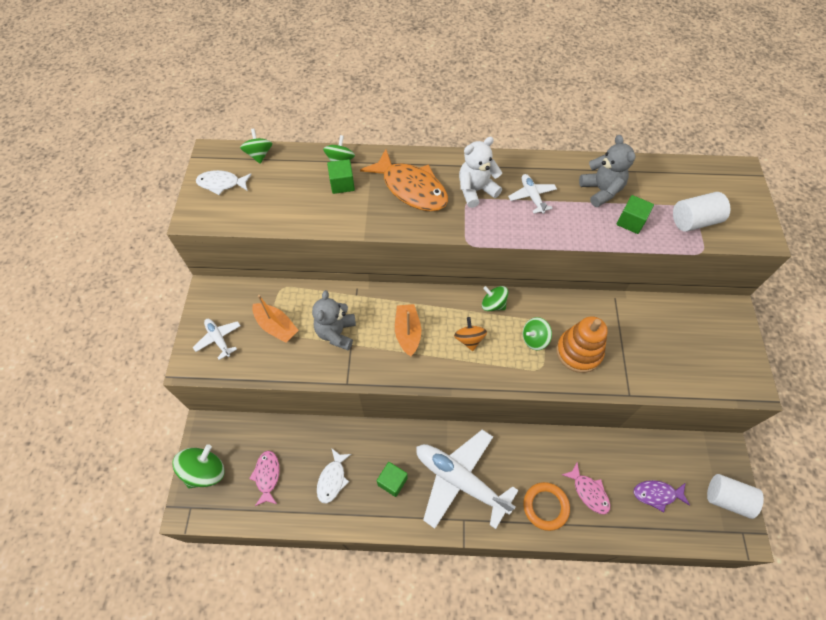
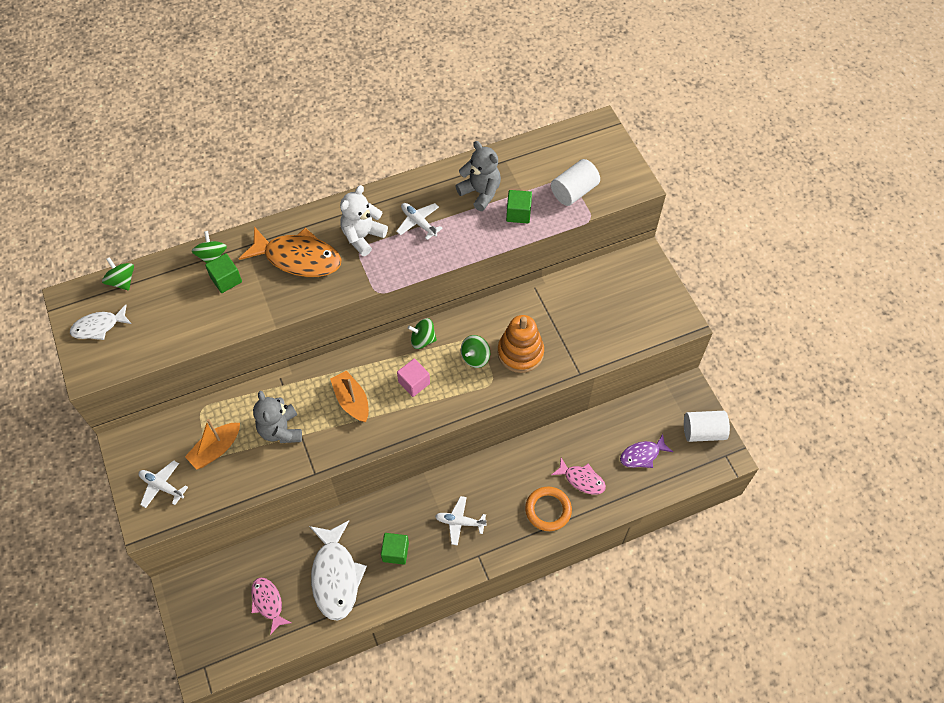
camera: 25 degrees left, 0 degrees up
(205, 471) = (201, 627): green spinning top -> none
(276, 327) = (216, 449): orange boat -> orange boat turned 120 degrees clockwise
(332, 479) = (335, 576): white fish -> white fish, size x1.76
(460, 480) = (460, 522): white plane -> white plane, size x0.46
(469, 339) = (414, 383): orange spinning top -> pink cube

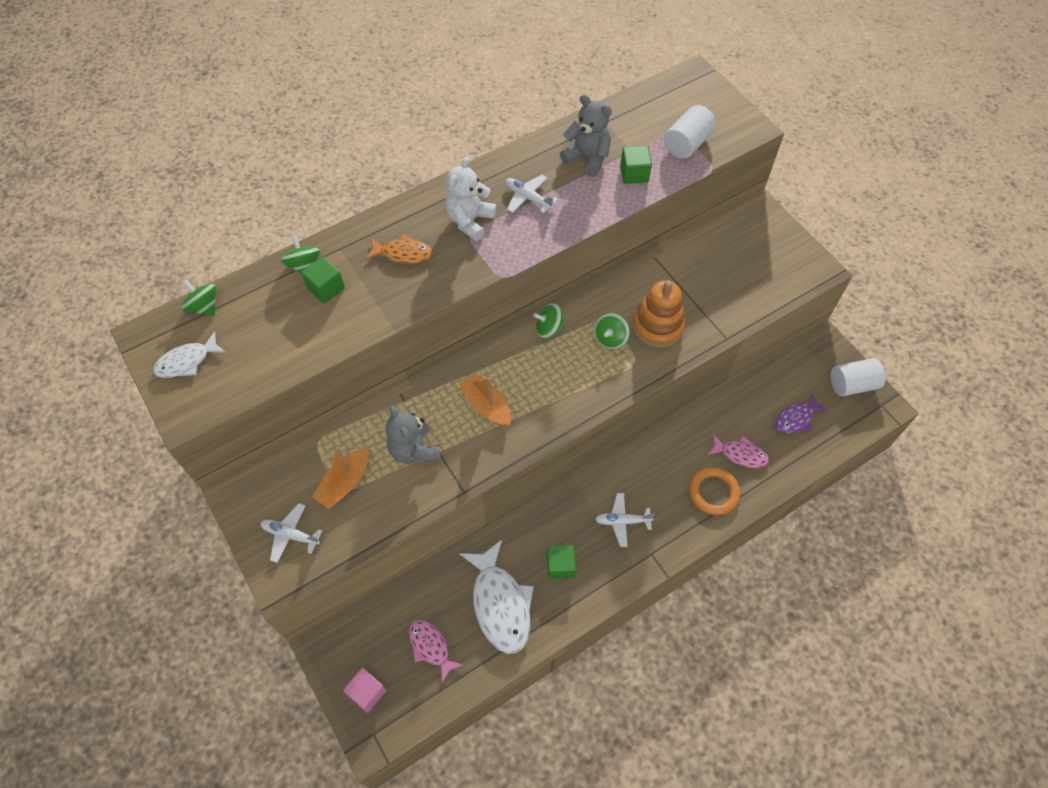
camera: 10 degrees left, 0 degrees up
(298, 258) = (403, 253): orange fish -> orange fish, size x0.57
(414, 383) = (550, 375): pink cube -> pink cube (367, 692)

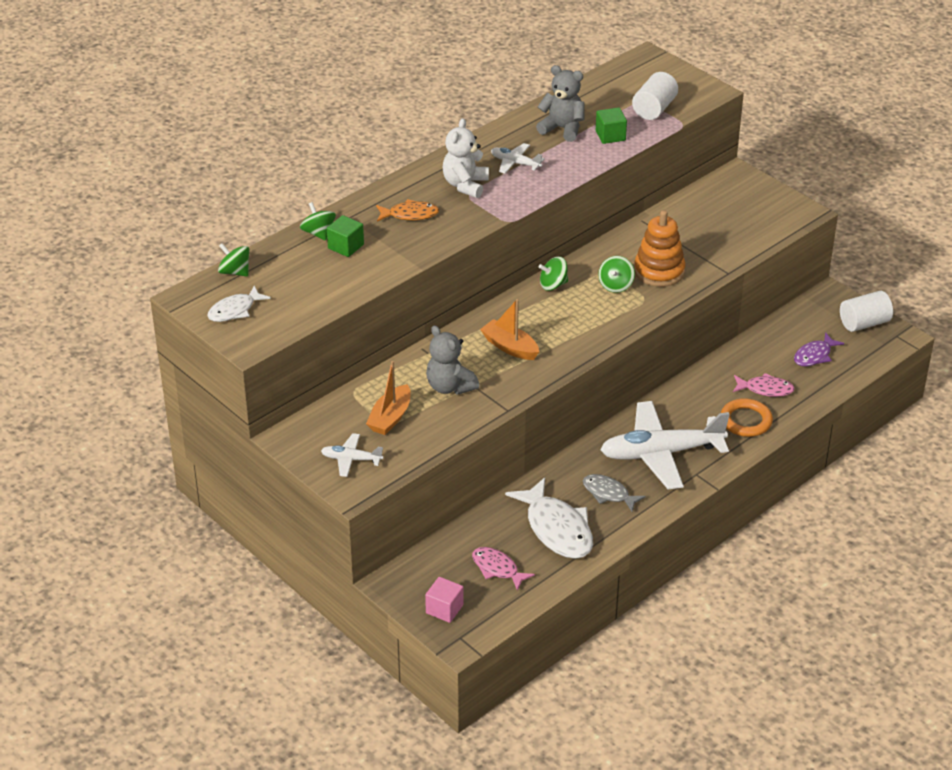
camera: 10 degrees left, 20 degrees down
(560, 566) = (608, 493): green cube -> grey fish
(622, 521) = (661, 453): white plane -> white plane, size x2.19

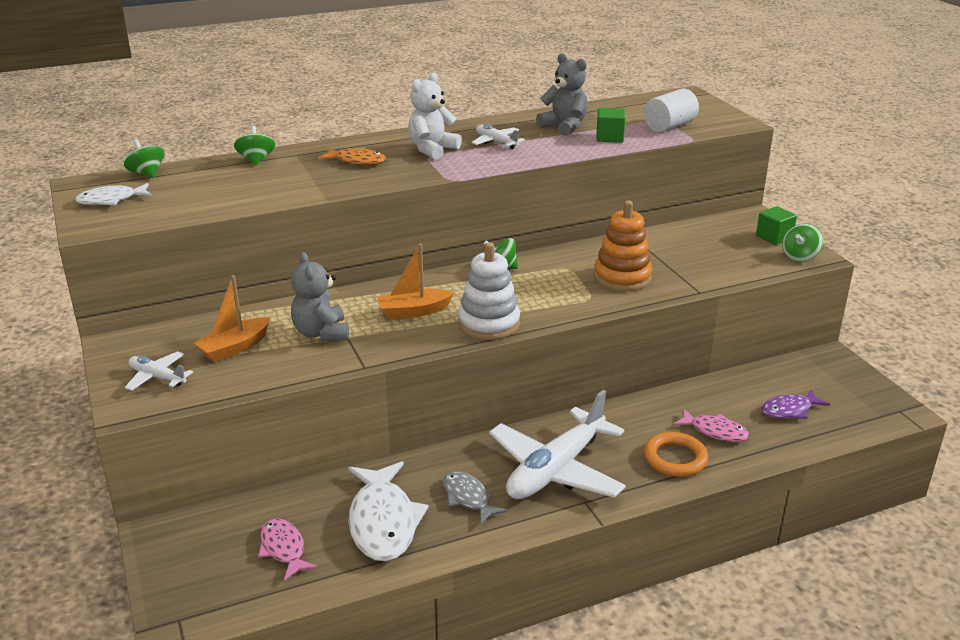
camera: 20 degrees right, 10 degrees down
(346, 246) = (271, 173): green cube -> green cube (774, 237)
(444, 609) = (188, 579): pink cube -> none
(510, 347) = (414, 311): orange boat -> orange boat turned 75 degrees counterclockwise
(578, 345) = (489, 324): none -> white stacking toy
(615, 285) = (566, 281): green spinning top -> green spinning top (799, 256)
(661, 453) = (555, 469): white plane -> white plane turned 60 degrees counterclockwise
(864, 323) = (863, 391): white cylinder -> none

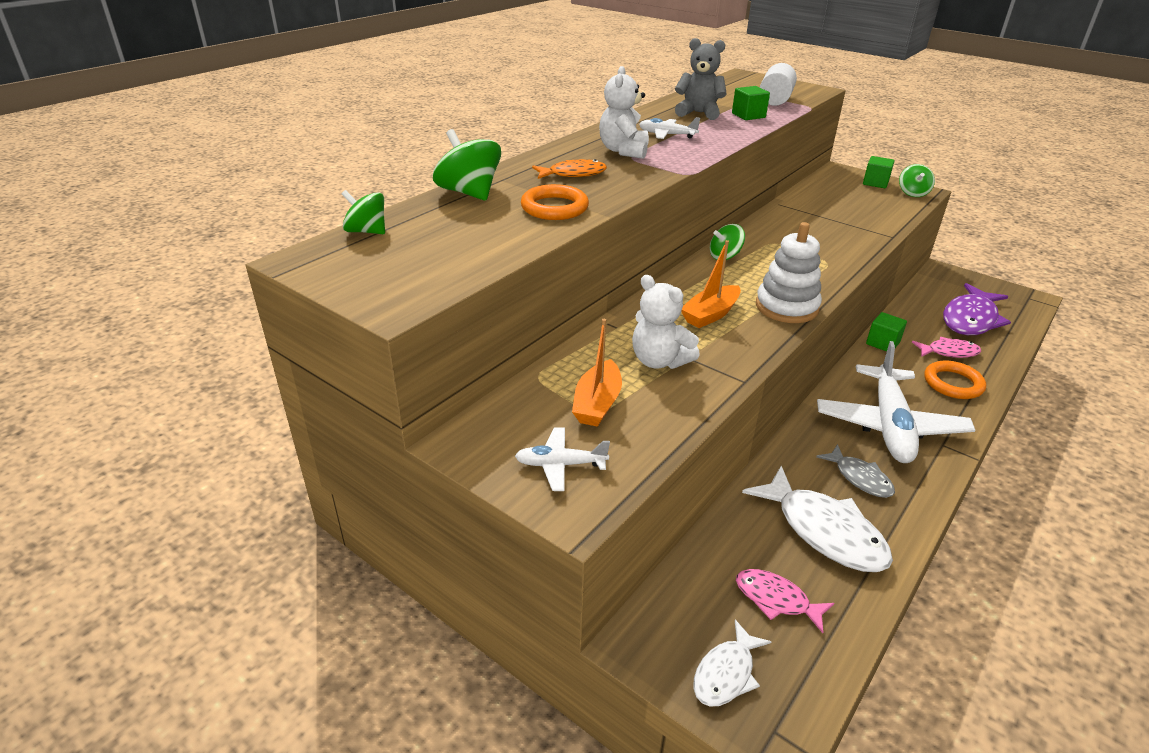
camera: 30 degrees left, 5 degrees up
(111, 200) = (369, 269): white fish -> white fish (726, 673)
(256, 160) = (469, 193): green spinning top -> green spinning top, size x1.57
(298, 185) = (554, 207): none -> orange ring
(321, 333) = (659, 361): grey teddy bear -> white teddy bear
(468, 498) = (860, 478): grey fish -> grey fish turned 150 degrees counterclockwise
(622, 277) = (824, 239): orange stacking toy -> none
(654, 402) = (882, 343): none -> green cube
(789, 410) = (970, 319): purple fish -> purple fish, size x1.76

